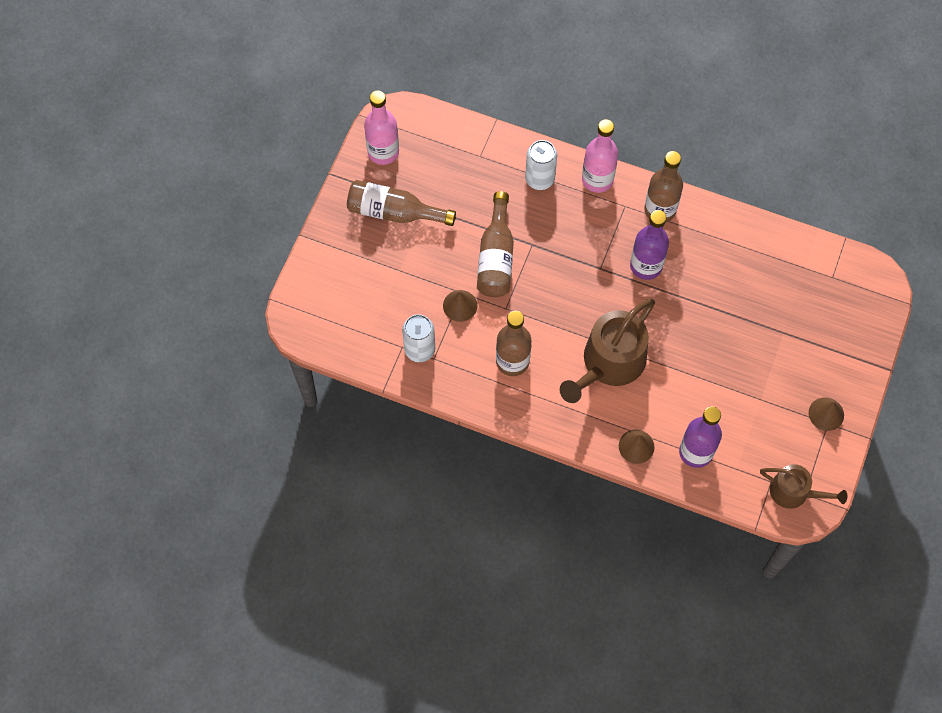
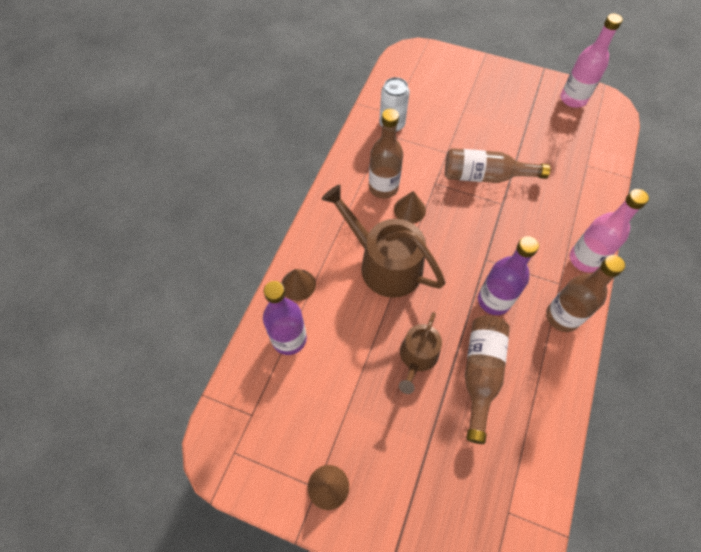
camera: 90 degrees right, 5 degrees down
(394, 212) = (517, 107): brown bottle -> brown bottle (480, 374)
(460, 305) = (434, 150): brown cone -> brown cone (409, 209)
(539, 179) = (573, 210): white can -> none
(794, 492) = (237, 440): brown watering can -> brown watering can (417, 357)

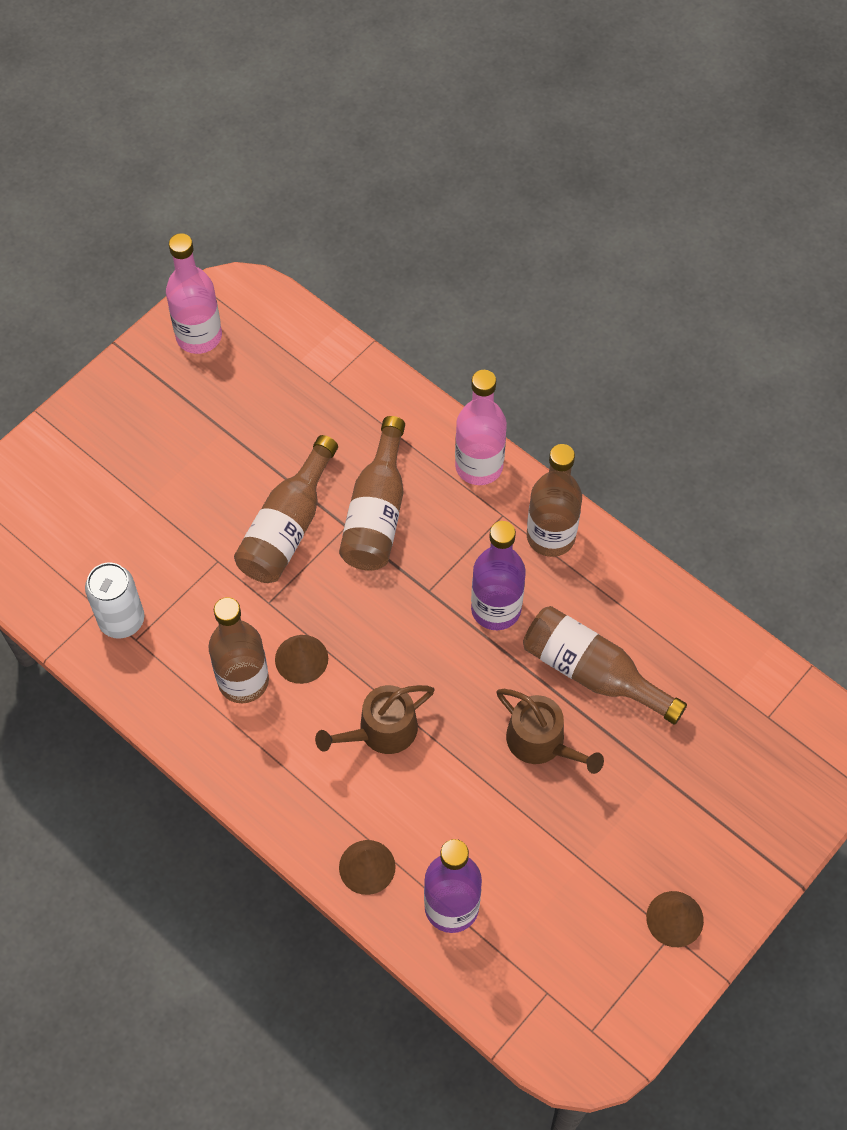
camera: 70 degrees left, 0 degrees up
(384, 264) = (381, 731): brown watering can -> brown watering can, size x0.59
(520, 216) = (376, 513): none -> brown bottle

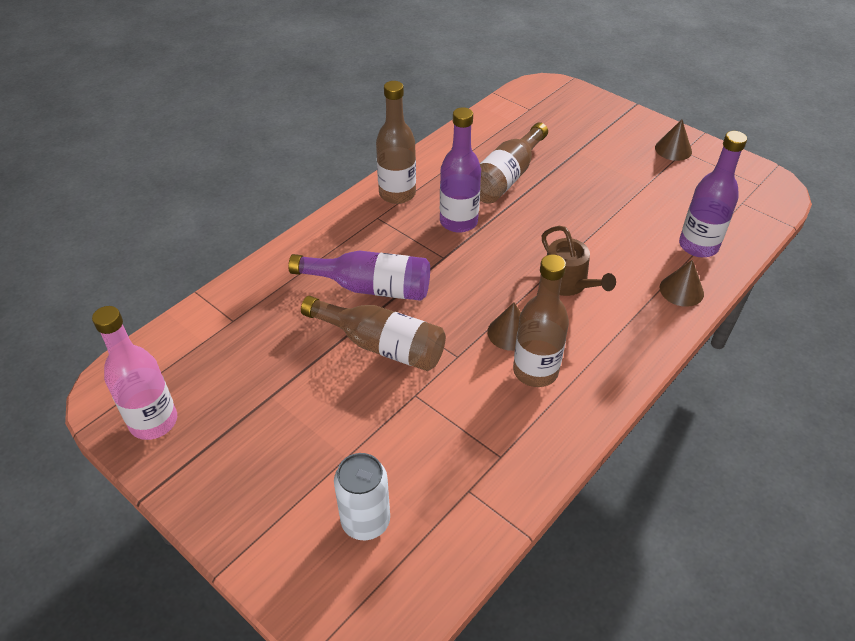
camera: 90 degrees left, 15 degrees down
(121, 620) = (480, 469): white can -> white can (365, 521)
(376, 513) = (370, 287): brown bottle -> purple bottle
(479, 466) = (332, 229): pink bottle -> none
(541, 742) = (563, 201): brown watering can -> none

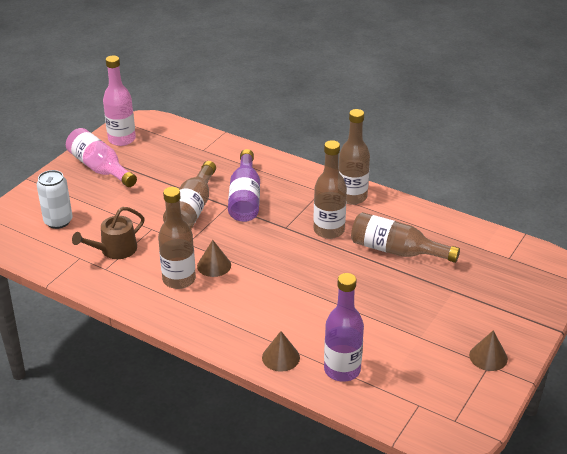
camera: 80 degrees right, 10 degrees down
(229, 456) = (100, 168): none -> pink bottle
(458, 222) = (329, 230): purple bottle -> brown bottle
(568, 283) = (273, 292): brown watering can -> brown watering can (115, 250)

